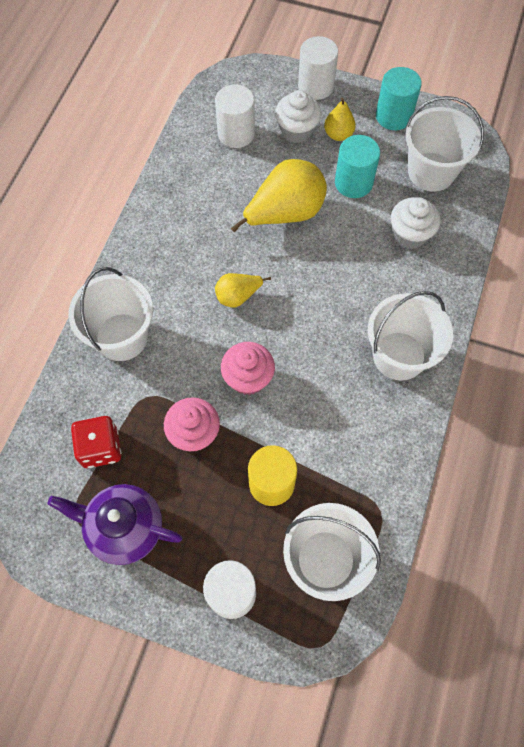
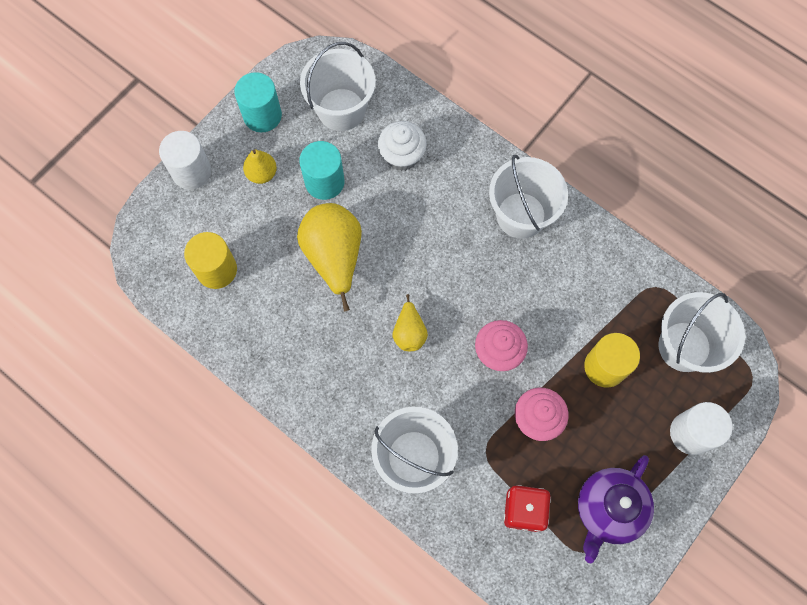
camera: 70 degrees left, 5 degrees up
(236, 133) = (216, 270): white cylinder -> yellow cylinder
(297, 130) = (239, 210): white cupcake -> none

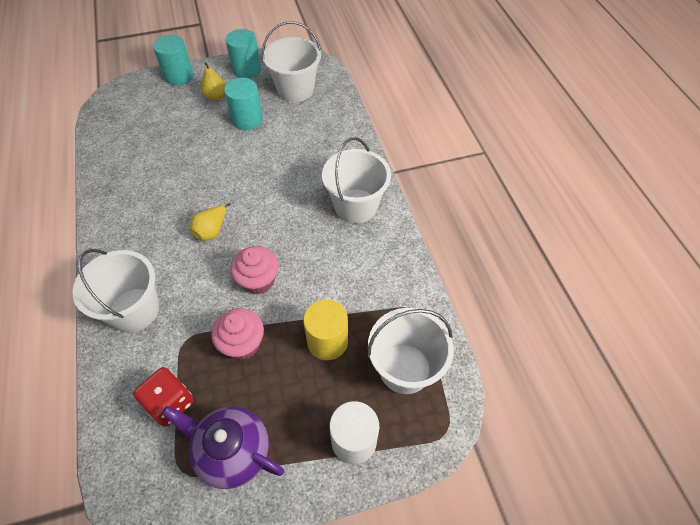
camera: 35 degrees right, 15 degrees down
(191, 172) = (179, 76): white cylinder -> turquoise cylinder
(216, 270) = (138, 129): yellow cylinder -> none
(334, 257) = (211, 161): yellow pear -> none
(402, 156) = (308, 131): white cupcake -> none
(608, 509) = (232, 452): purple teapot -> purple teapot turned 45 degrees clockwise

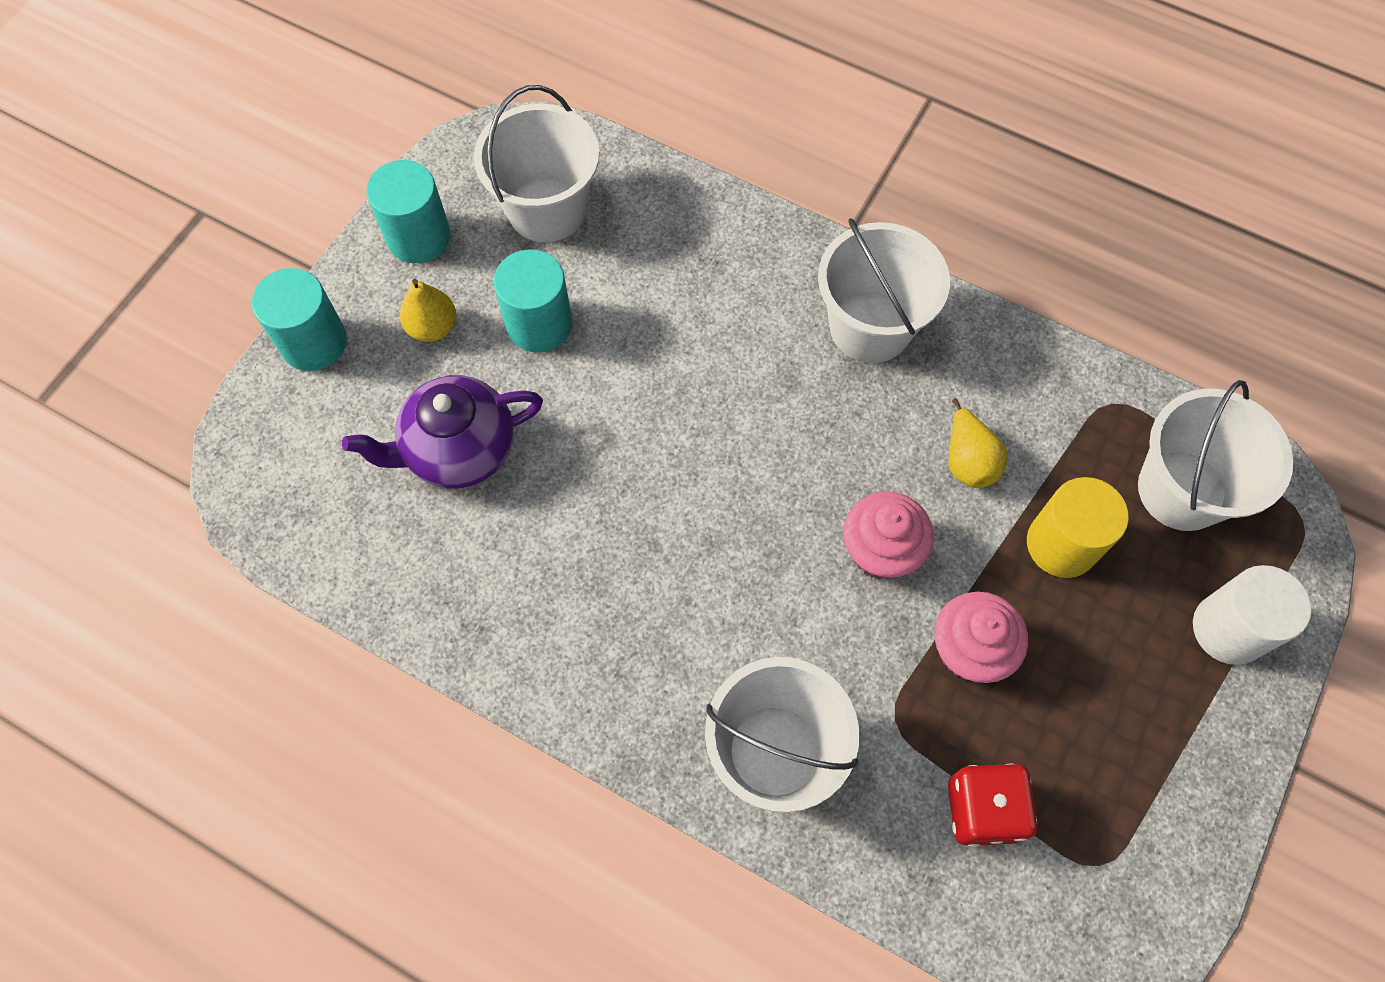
camera: 45 degrees left, 10 degrees up
(212, 231) = (726, 543): yellow pear -> yellow pear (968, 461)
(232, 452) = (1124, 782): purple teapot -> purple teapot (459, 450)

